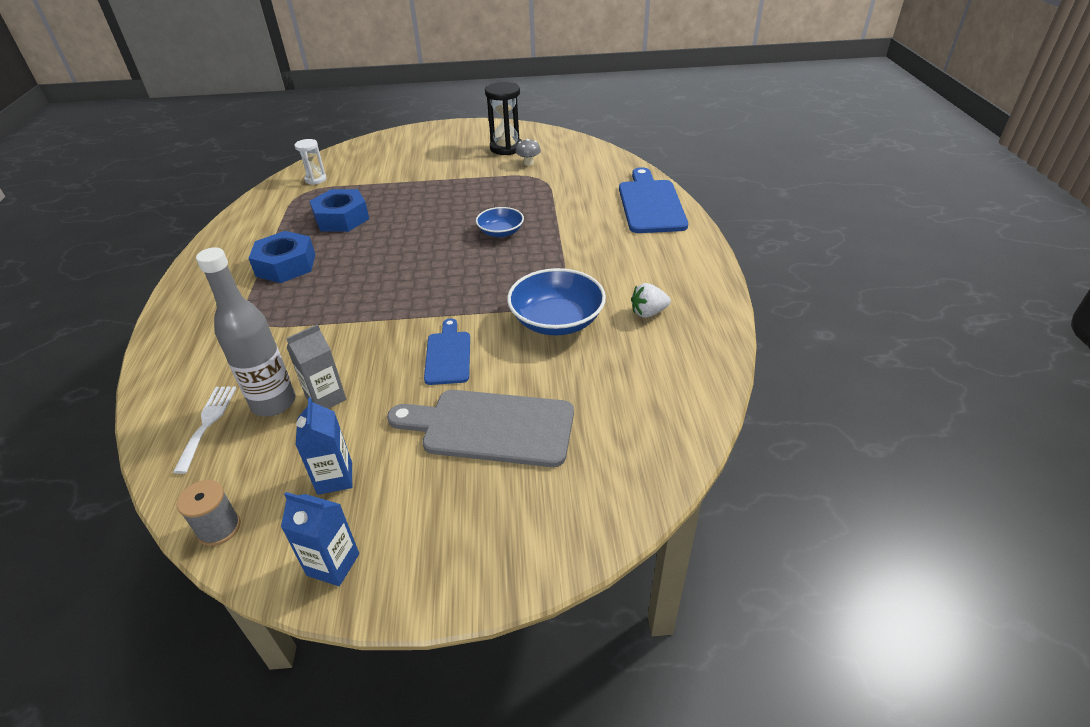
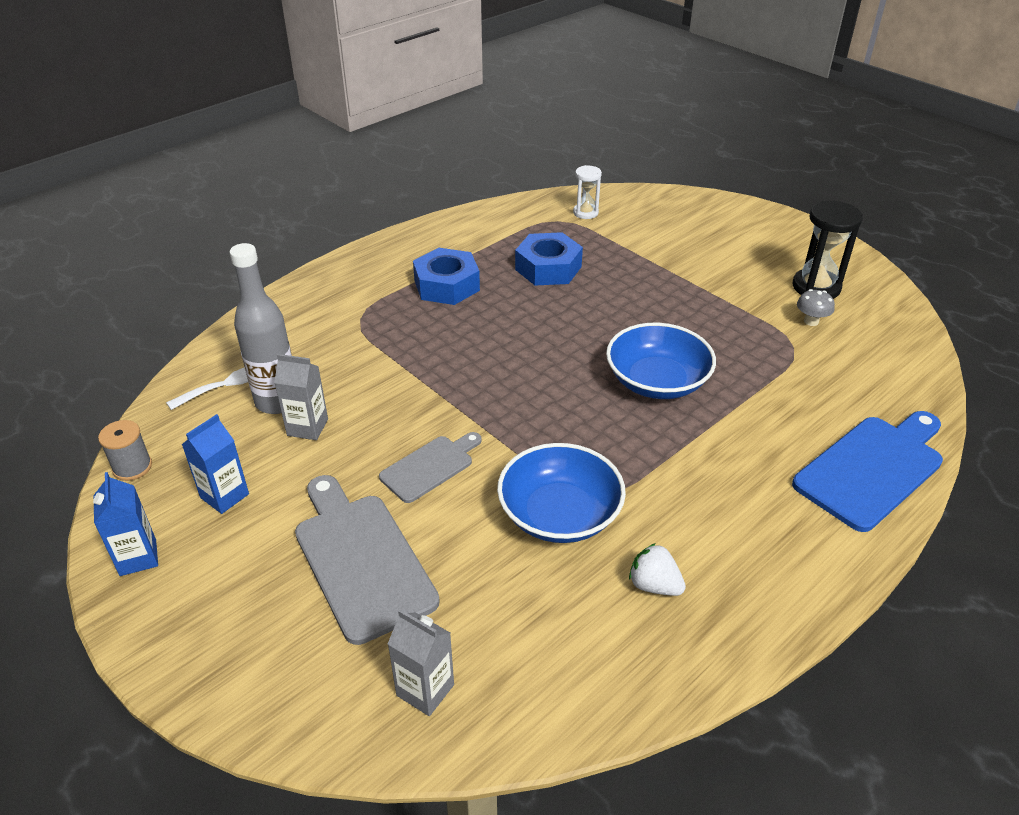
camera: 50 degrees right, 0 degrees up
(448, 355) = (430, 467): blue cutting board -> grey cutting board
(500, 232) = (657, 381): blue bowl -> blue bowl, size x1.68
(632, 446) = (425, 690): none -> grey carton

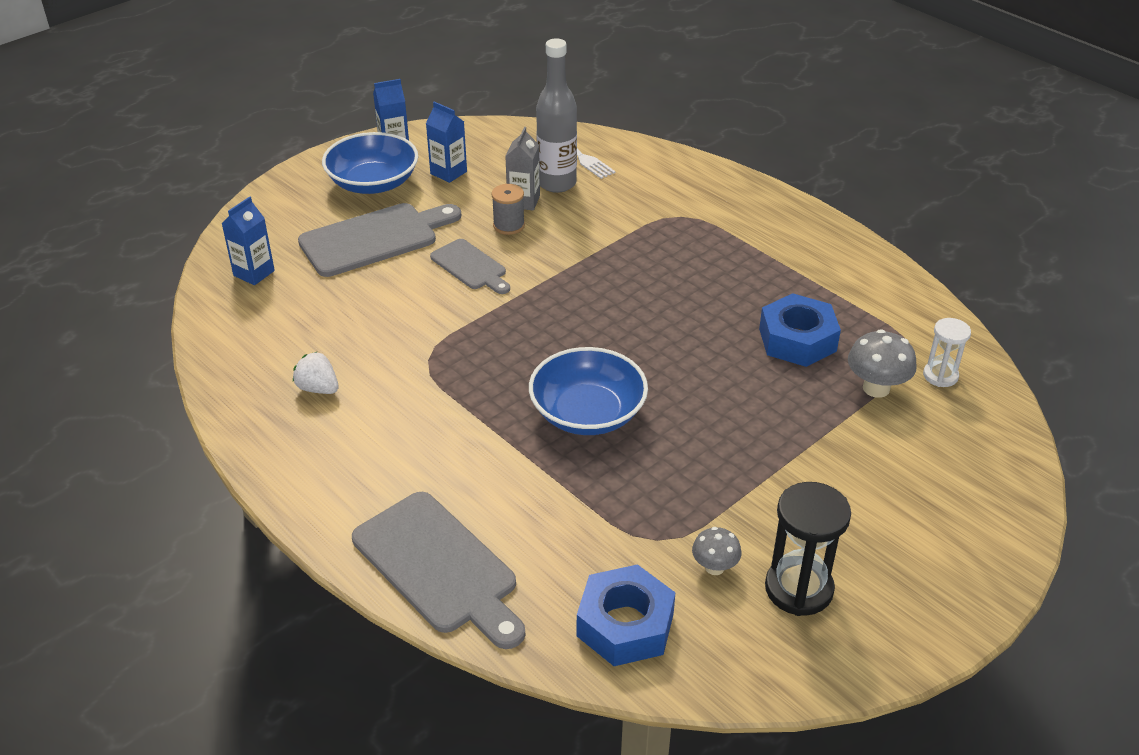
camera: 90 degrees right, 0 degrees up
(132, 467) = (483, 130): grey spool -> grey spool (509, 225)
(425, 690) = (254, 273): grey carton -> blue carton
(447, 285) = (748, 267): blue nut -> blue nut (625, 625)
(559, 514) = (406, 338): blue bowl -> blue bowl (373, 183)
(603, 239) = (876, 388): none -> grey mushroom
(654, 585) = (318, 388): white strawberry -> white strawberry turned 90 degrees counterclockwise
(872, 469) = (439, 567): blue cutting board -> grey cutting board

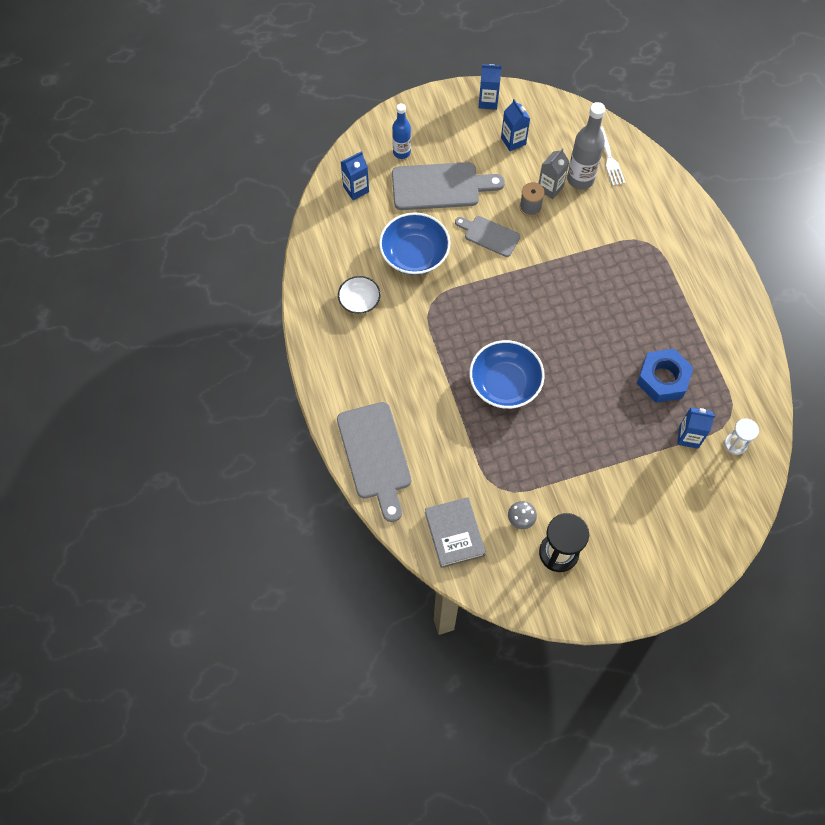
camera: 25 degrees right, 25 degrees up
(302, 221) = (401, 152): none -> blue bottle
(318, 388) = (359, 301): white strawberry -> white bowl
(373, 183) = (460, 132): blue bowl -> blue bowl (414, 254)
(470, 266) = (489, 235): grey cutting board -> grey cutting board turned 135 degrees clockwise
(625, 625) = (454, 534): blue nut -> grey book
(876, 388) = (688, 437): grey mushroom -> blue carton

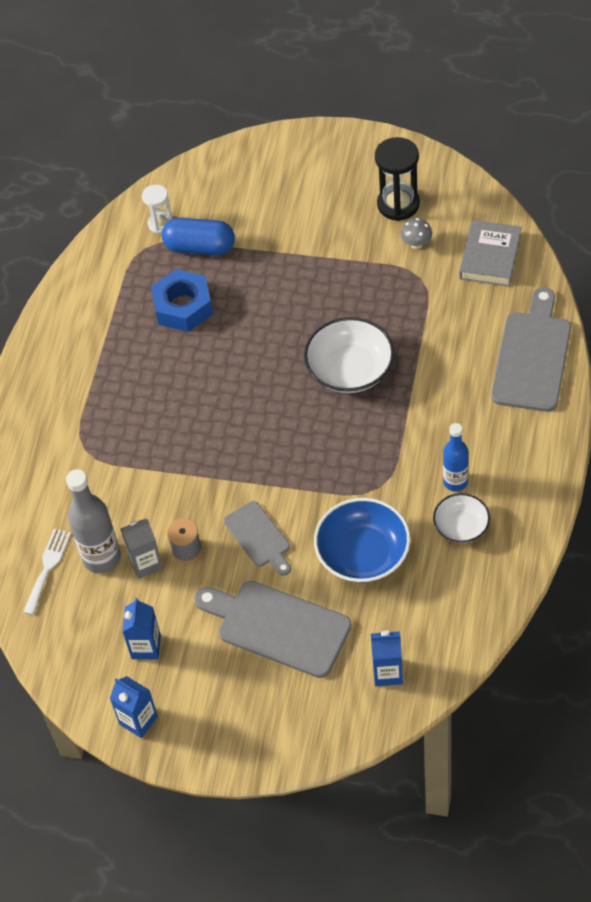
camera: 145 degrees left, 10 degrees down
(401, 152) = (298, 698): blue bottle -> blue bottle (455, 482)
(505, 383) = (350, 369): blue bowl -> white bowl
(688, 437) = (200, 247): blue carton -> blue capsule

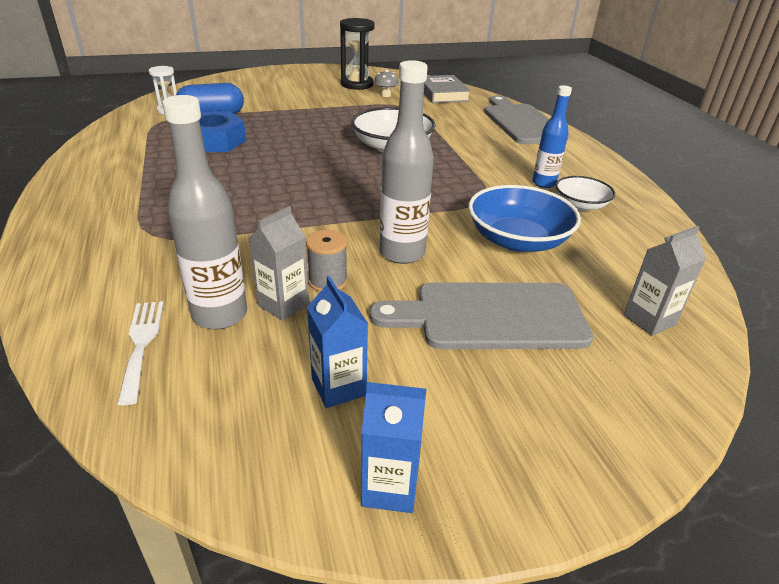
camera: 35 degrees left, 20 degrees down
(259, 537) = (402, 253): grey cutting board -> grey bottle
(387, 672) = (649, 320): blue carton -> grey carton

